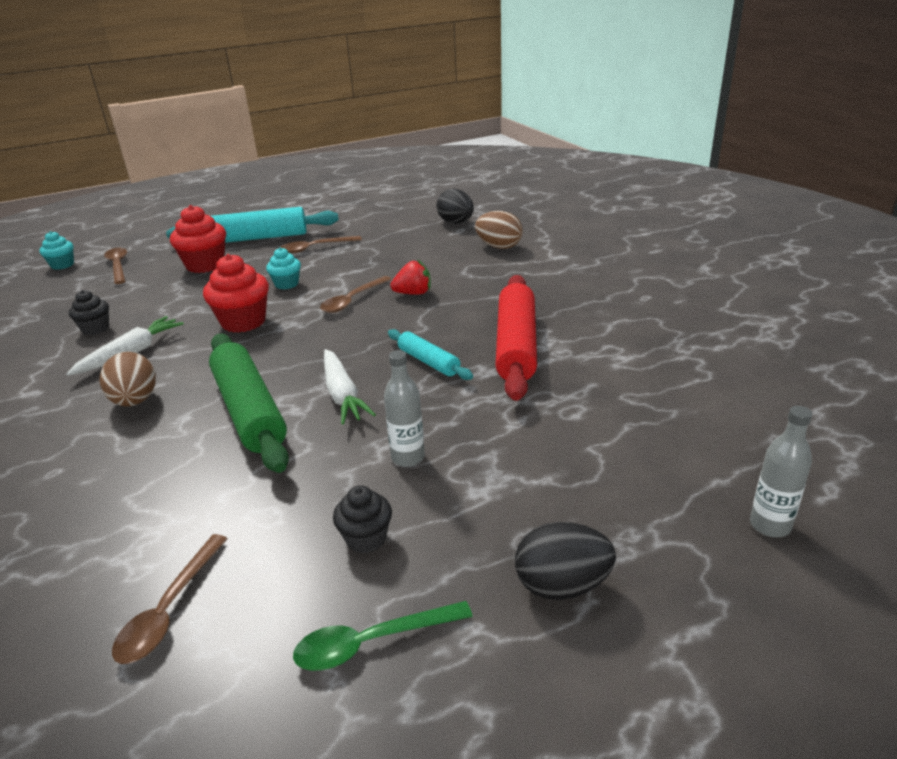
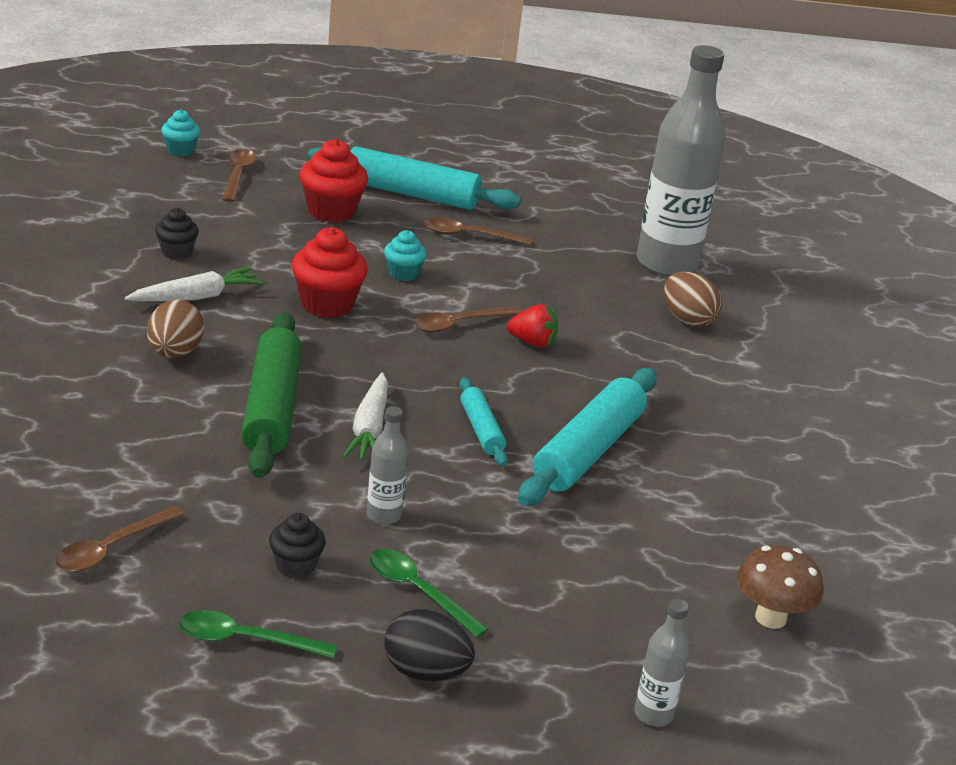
camera: 20 degrees right, 0 degrees up
(456, 223) = (666, 264): black egg -> grey bottle
(490, 511) = (418, 591): none -> green spoon
(516, 346) = (588, 451): red rolling pin -> turquoise rolling pin
(755, 406) = (770, 617): none -> brown mushroom

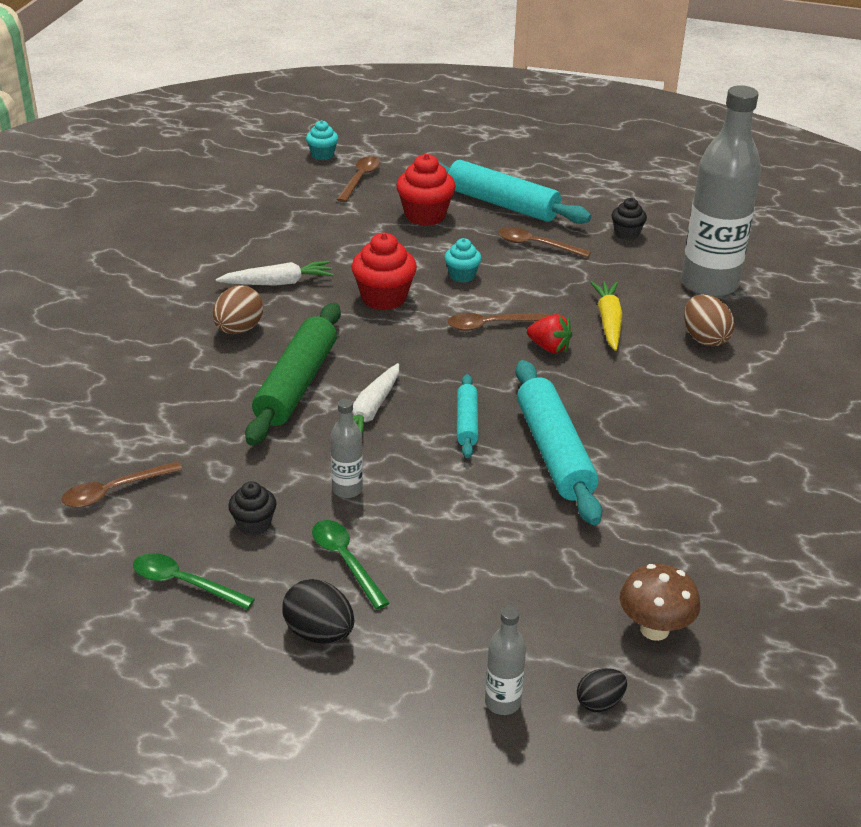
camera: 20 degrees right, 5 degrees up
(176, 252) = (279, 243): black cupcake -> black cupcake (626, 234)
(582, 310) = (608, 321): none -> yellow carrot
(588, 451) = (554, 452): turquoise rolling pin -> turquoise rolling pin turned 60 degrees counterclockwise
(750, 698) = (599, 702): none -> black egg

